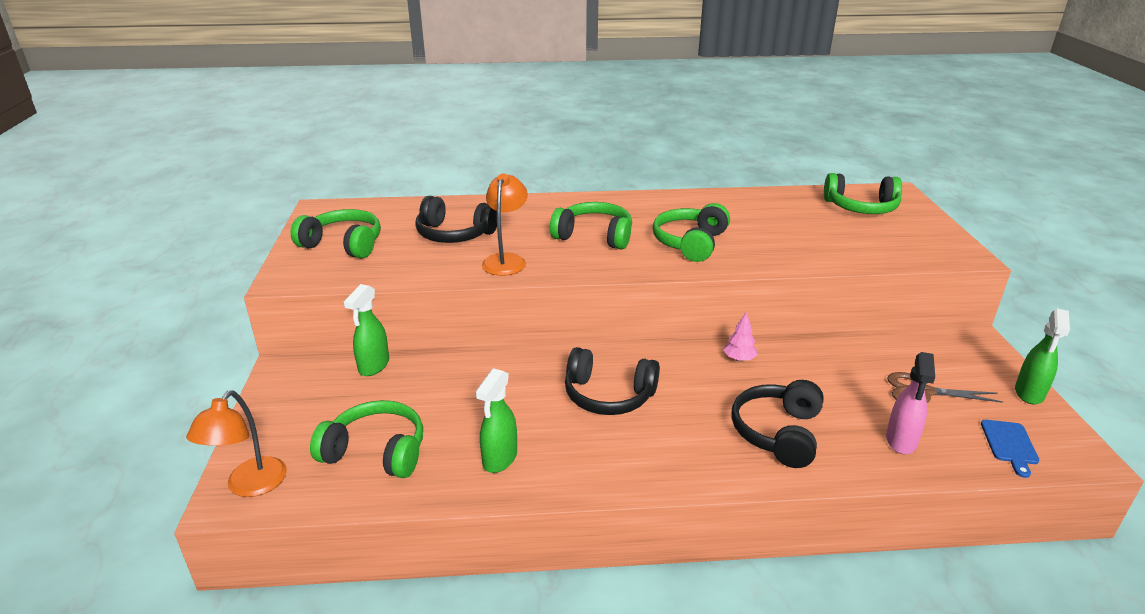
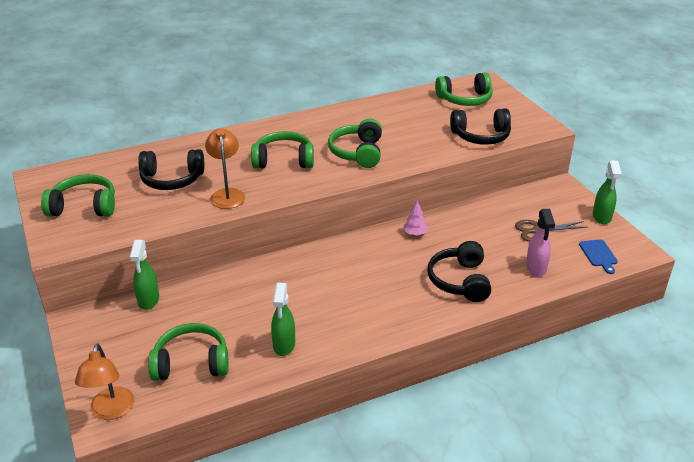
camera: 20 degrees left, 5 degrees up
(608, 396) = (337, 281): black headphones -> black headphones (481, 136)

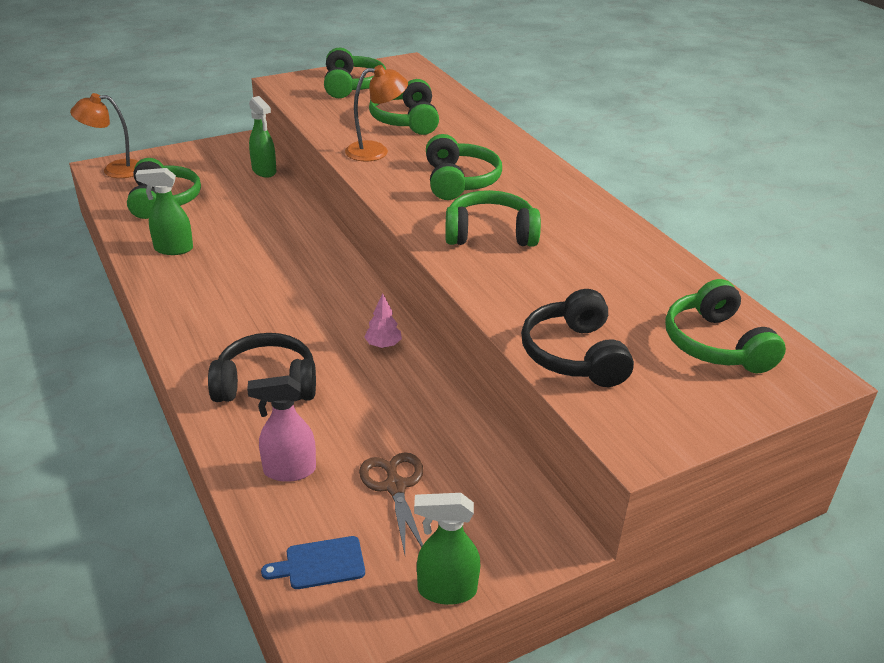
camera: 85 degrees right, 0 degrees up
(148, 300) = (264, 171): green spray bottle -> green spray bottle turned 120 degrees counterclockwise
(172, 179) = (406, 120): black headphones -> green headphones

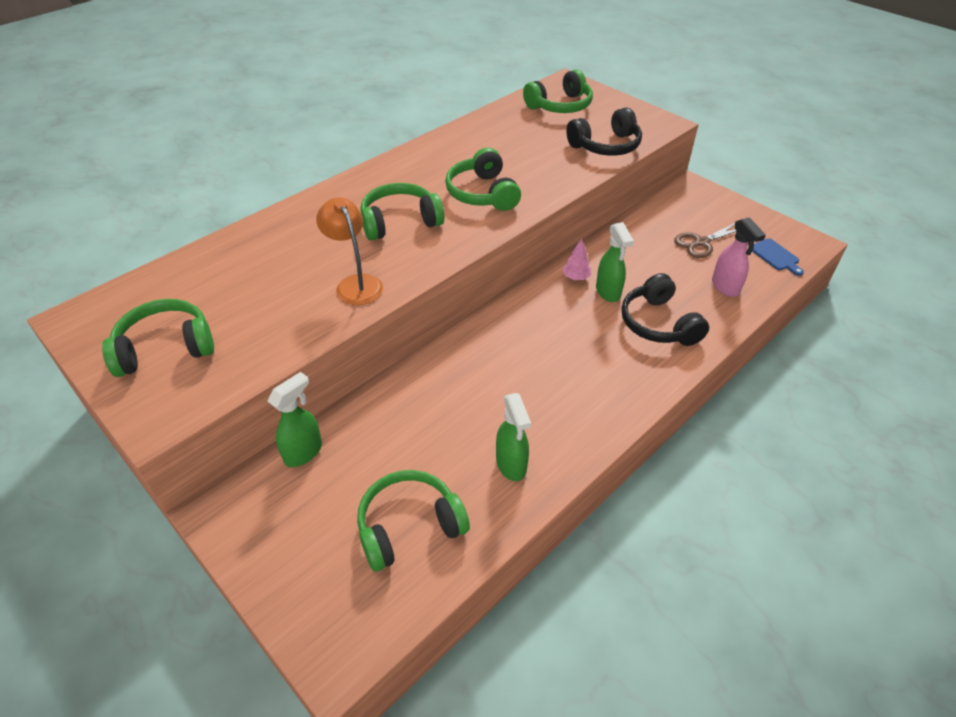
camera: 105 degrees left, 10 degrees up
(115, 170) = (339, 636): orange lamp -> none
(406, 120) = (270, 280): green headphones -> none
(446, 590) = (751, 213): green spray bottle -> green spray bottle (608, 292)

